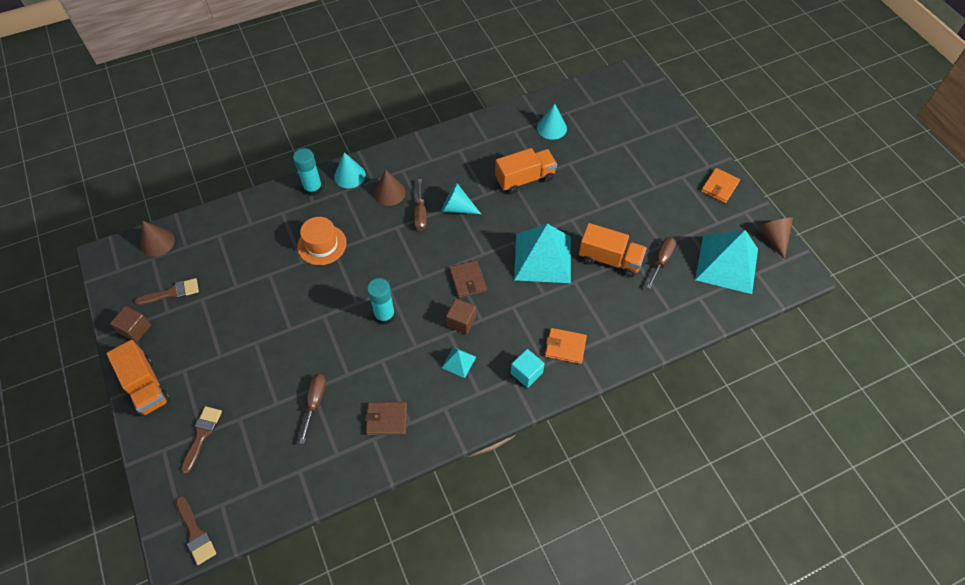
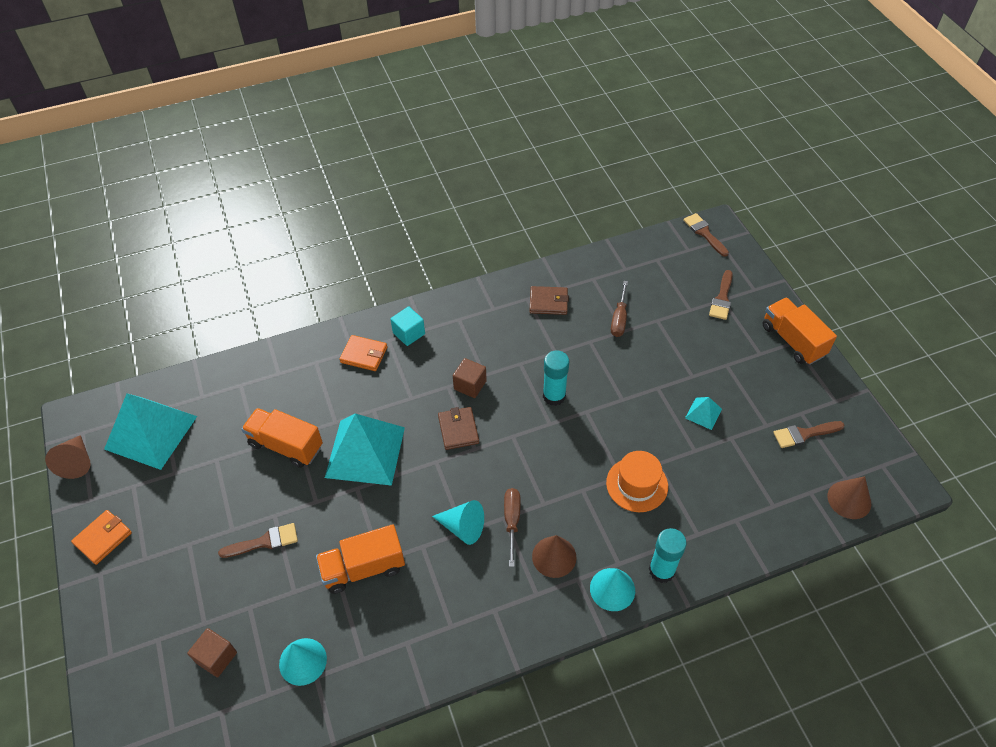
camera: 175 degrees left, 5 degrees down
(135, 329) = (829, 396): brown cube -> brown cube (216, 657)
(458, 362) = (476, 346): turquoise pyramid -> turquoise pyramid (703, 413)
(601, 191) = (264, 542): none -> brown brush
(661, 260) = (225, 441): brown screwdriver -> none

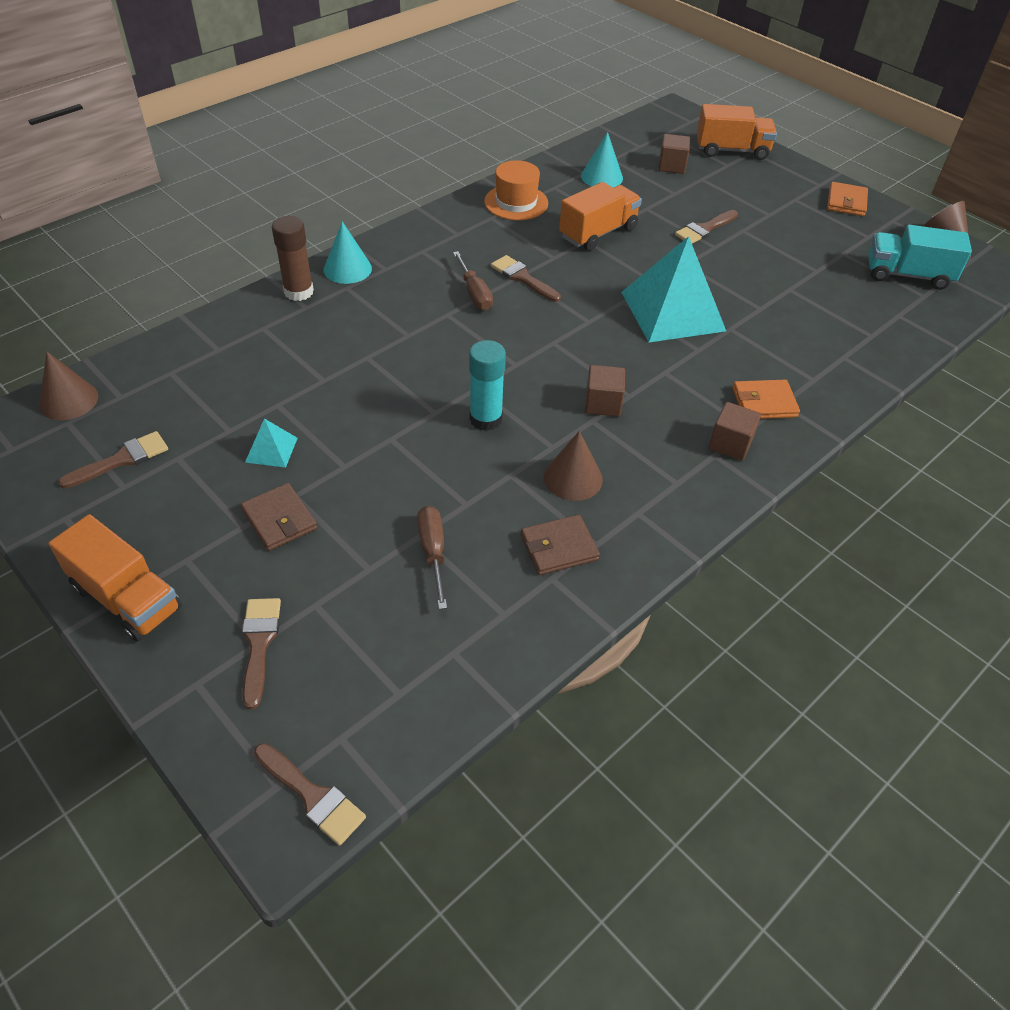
camera: 155 degrees right, 5 degrees down
(151, 432) = (907, 275): turquoise pyramid -> turquoise truck
(286, 445) = (761, 297): orange truck -> orange truck (731, 150)
(409, 333) = (730, 444): turquoise cube -> brown cube
(458, 430) = (584, 355): brown wallet -> brown wallet (279, 520)
(463, 527) = (523, 278): turquoise cone -> brown brush
(554, 556) = (417, 278): brown cone -> brown cone (573, 478)
(637, 484) = (345, 354): orange hat -> orange hat (516, 202)
(661, 570) = (298, 292): turquoise glue stick -> brown glue stick

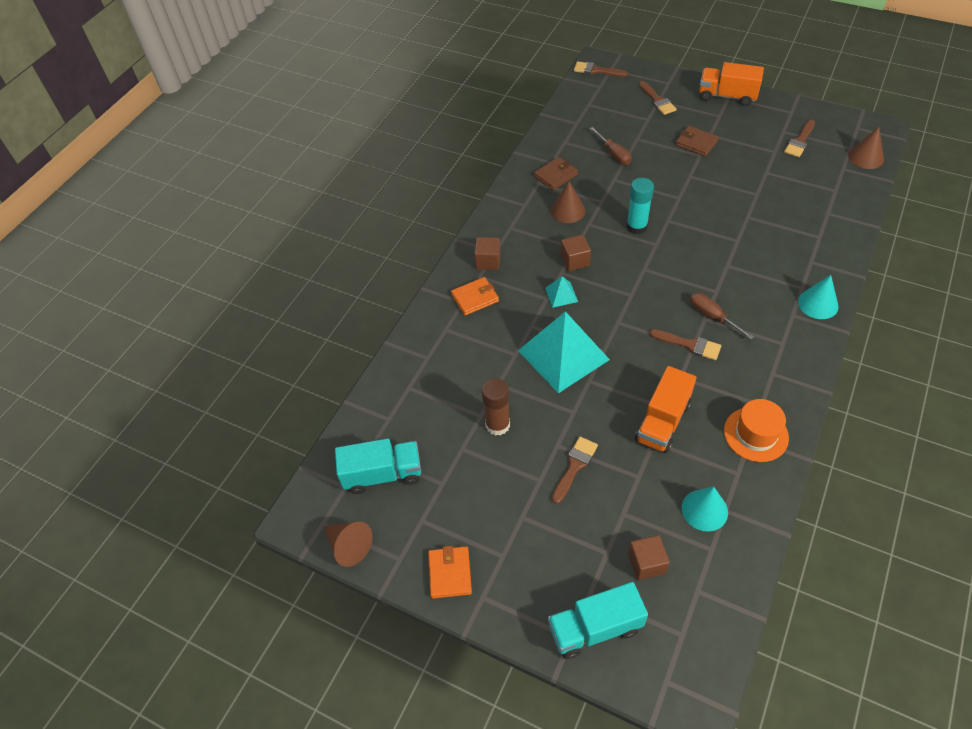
camera: 165 degrees right, 5 degrees up
(271, 450) = (734, 170): turquoise pyramid -> turquoise pyramid (561, 294)
(298, 292) = (828, 271): brown glue stick -> brown glue stick (497, 425)
(731, 150) = (595, 628): orange truck -> turquoise truck

